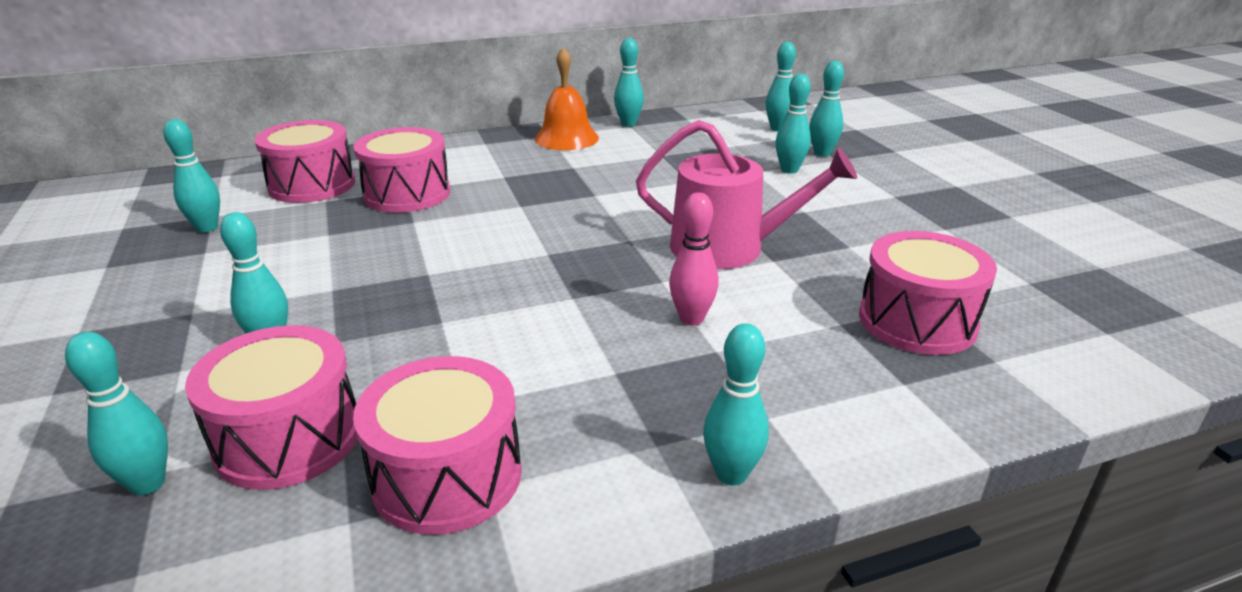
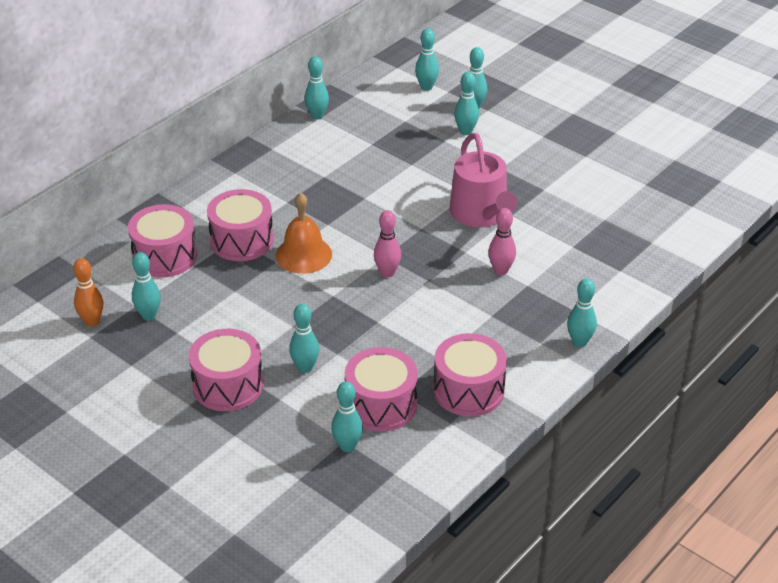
camera: 30 degrees left, 10 degrees up
(149, 215) = (92, 321): none -> orange bowling pin
(527, 272) = (387, 273): none -> pink bowling pin
(566, 138) = (288, 147): orange bell -> orange bell (303, 255)
(729, 248) = (481, 214): pink watering can -> pink watering can turned 90 degrees clockwise
(917, 321) = (606, 231): pink drum -> pink drum (228, 385)

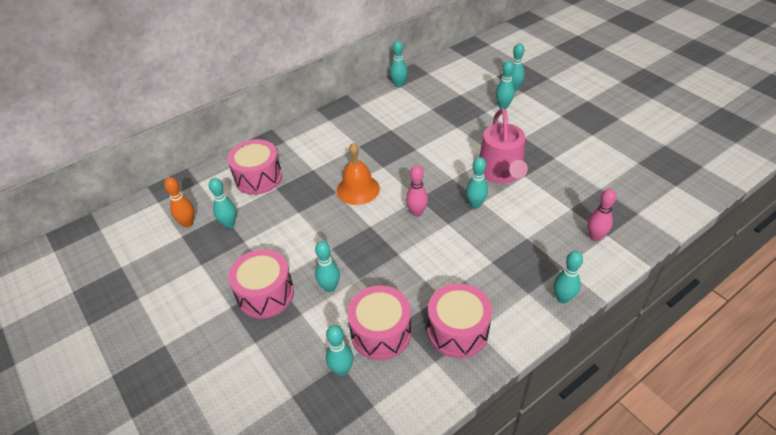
camera: 15 degrees right, 5 degrees up
(242, 240) = (317, 172): pink drum -> none
(426, 87) = (481, 72): turquoise bowling pin -> turquoise bowling pin (475, 204)
(501, 271) = (507, 222): pink bowling pin -> pink bowling pin (595, 237)

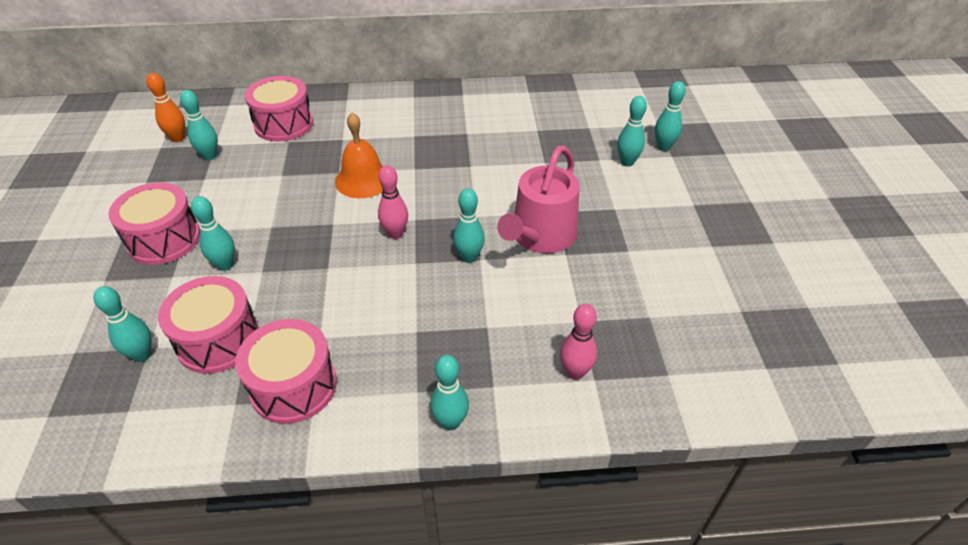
camera: 30 degrees right, 0 degrees up
(399, 85) = (528, 89): turquoise bowling pin -> none

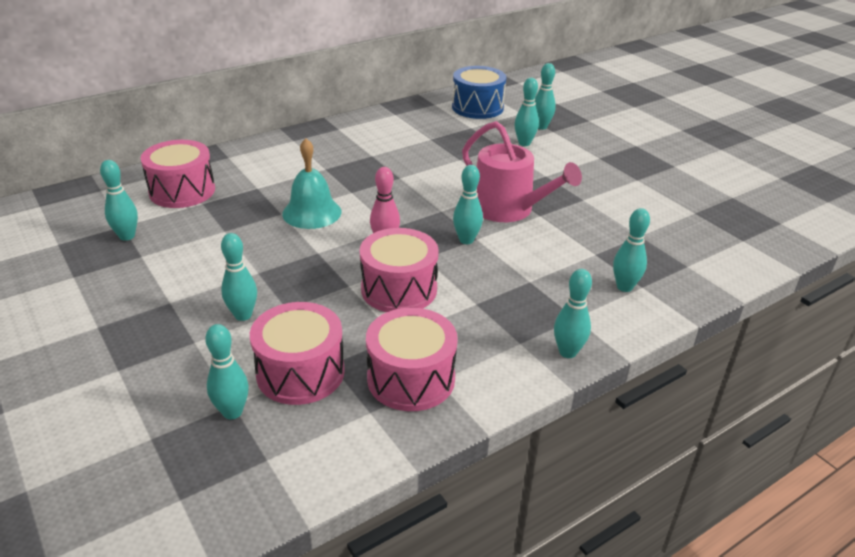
camera: 30 degrees left, 10 degrees down
(164, 239) = (151, 316): pink drum -> pink drum (399, 289)
(178, 138) = (71, 231): orange bowling pin -> none
(363, 179) = (312, 212): orange bell -> turquoise bell
(540, 236) = (508, 209): pink watering can -> pink watering can turned 45 degrees counterclockwise
(575, 372) = (624, 287): pink bowling pin -> turquoise bowling pin
(617, 105) = (477, 107): none -> blue drum

